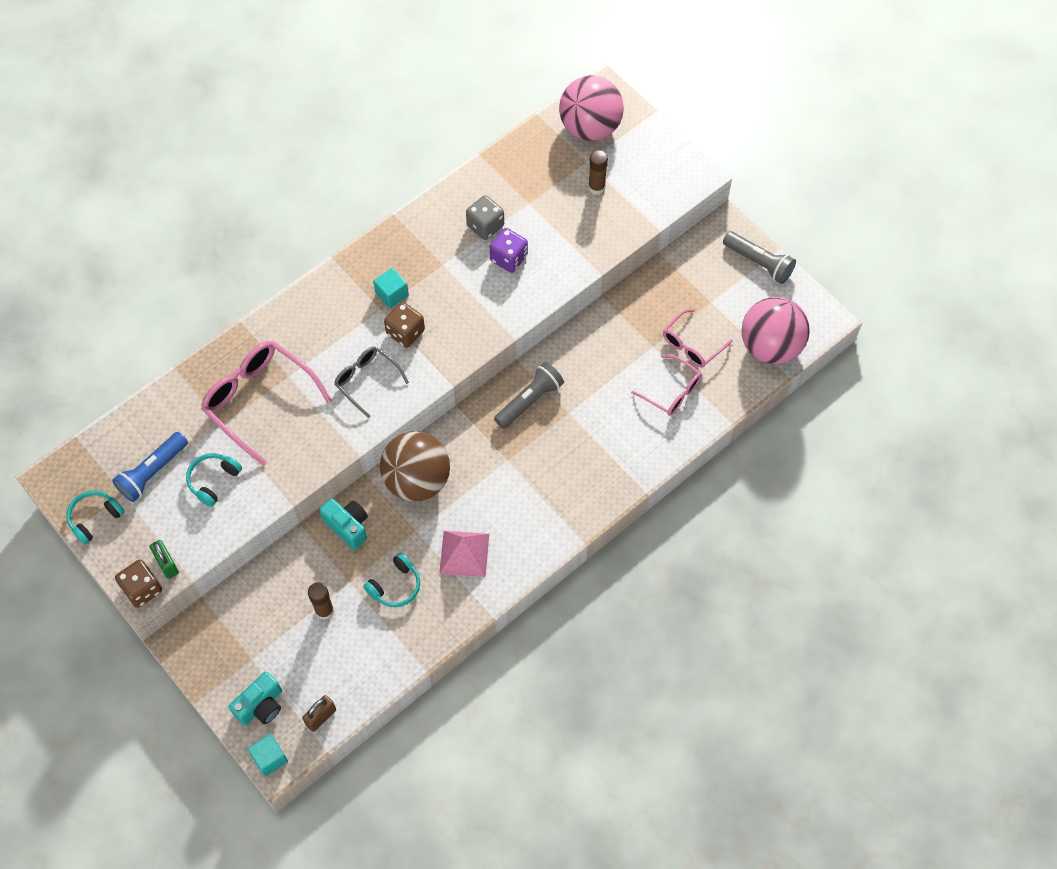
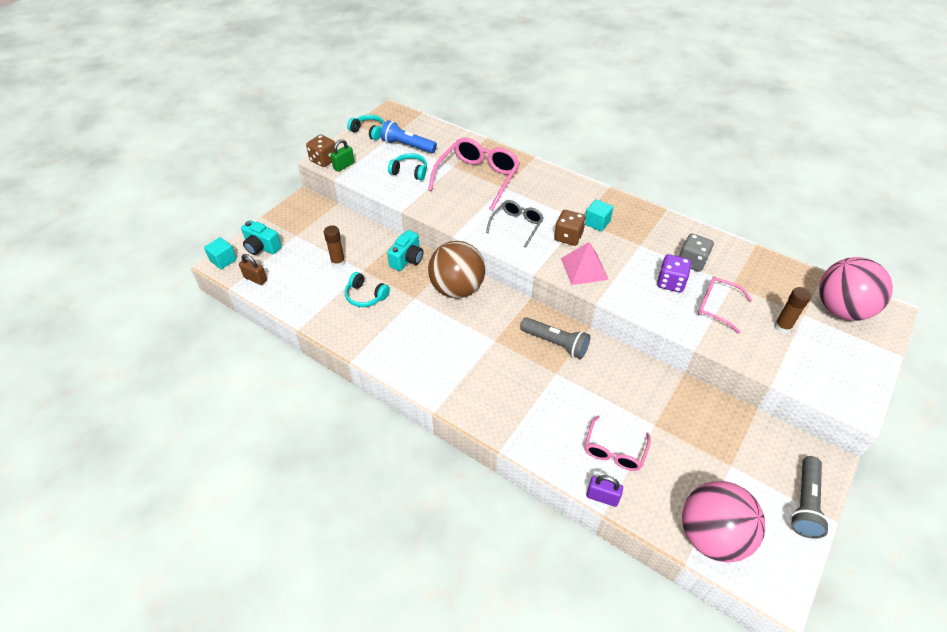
camera: 75 degrees right, 15 degrees down
(464, 553) = (402, 331): pink pyramid -> pink pyramid (584, 268)
(691, 345) = (673, 458): pink glasses -> pink glasses (716, 307)
(715, 418) = (602, 497): none -> purple padlock

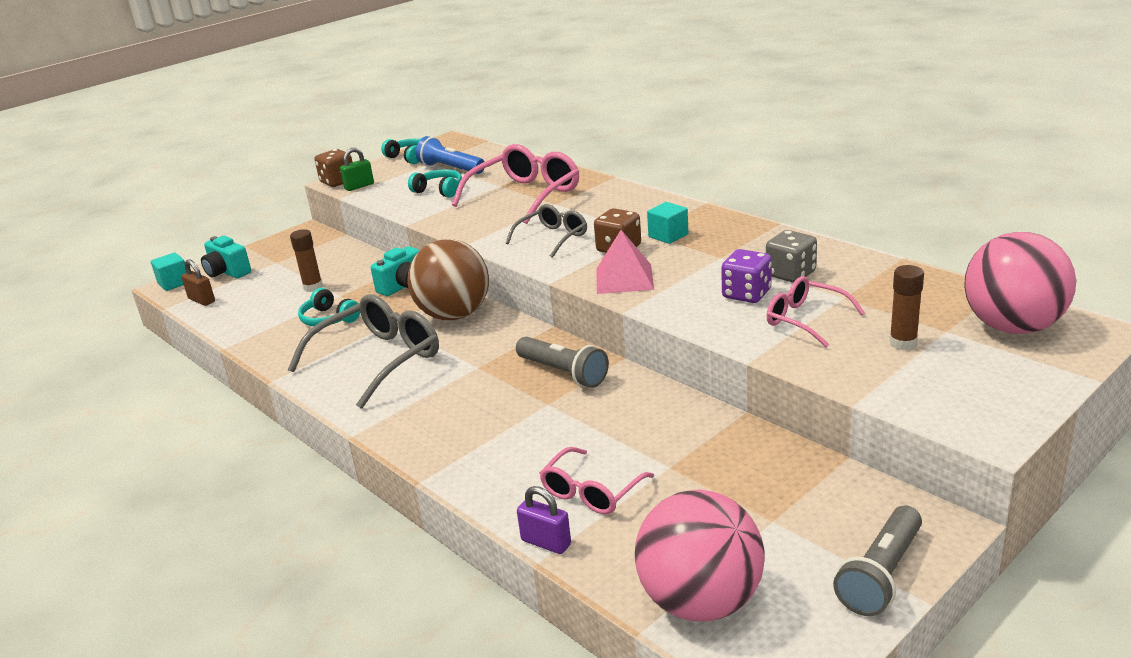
camera: 15 degrees right, 20 degrees down
(421, 336) = (379, 359): none -> grey glasses

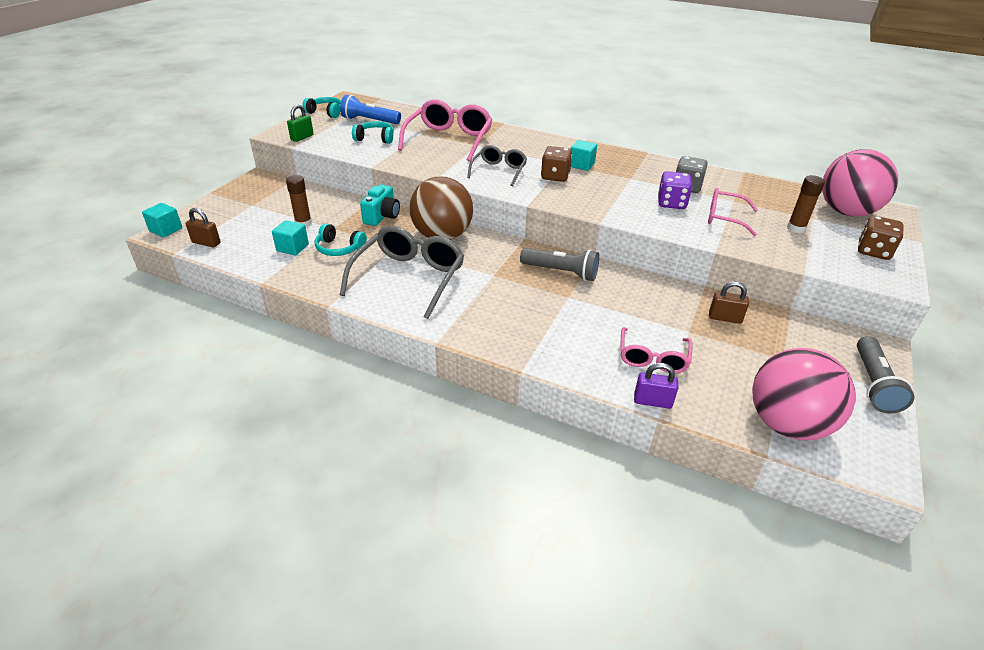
camera: 25 degrees left, 10 degrees up
(227, 272) = (212, 216): turquoise camera -> none
(281, 313) = (292, 248): none -> turquoise cube
(338, 182) = (279, 134): brown dice -> brown dice (873, 251)
(624, 278) = (579, 198): pink pyramid -> none
(735, 457) = (725, 318): none -> brown padlock

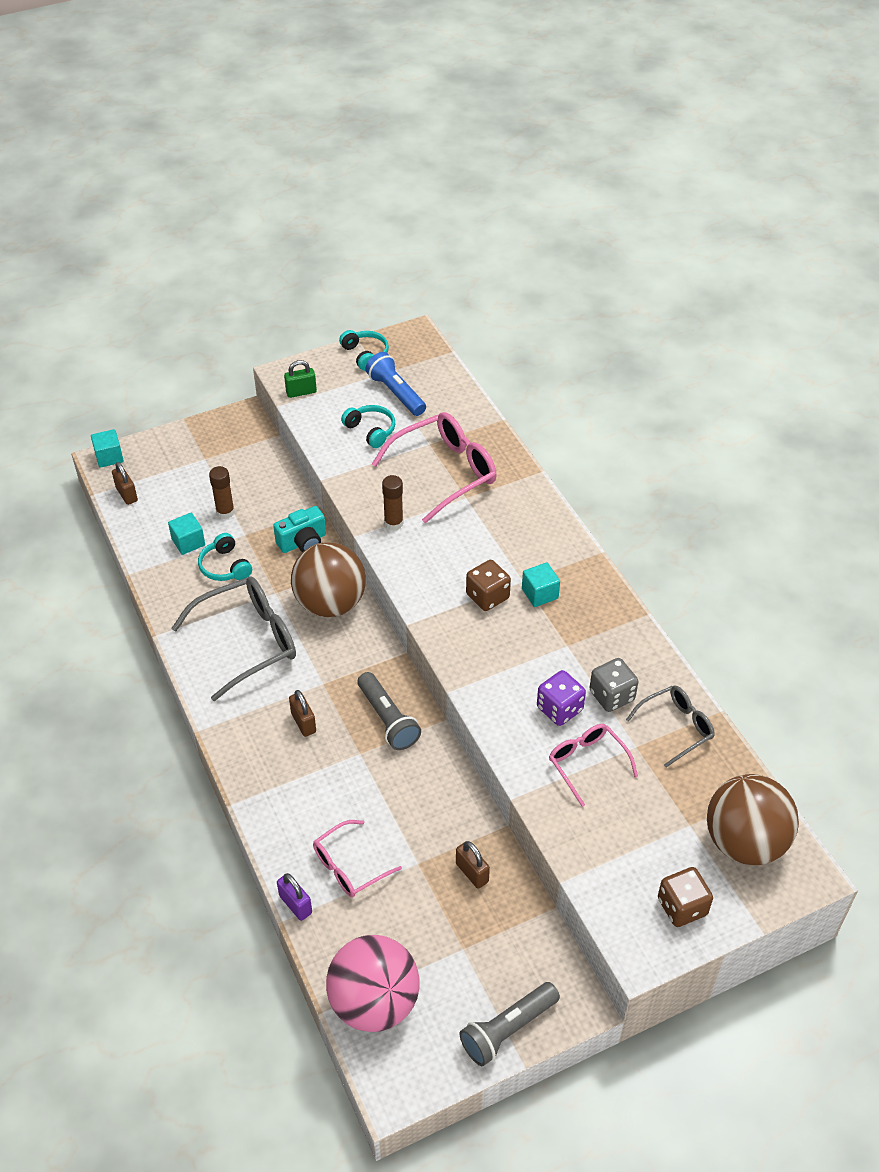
camera: 40 degrees right, 10 degrees up
(499, 171) = (439, 555): grey glasses -> grey glasses (676, 727)
(509, 300) = (303, 723): none -> brown padlock
(796, 228) = (645, 825): brown glue stick -> brown glue stick (393, 523)
(846, 212) = (744, 842): pink ball -> brown ball

